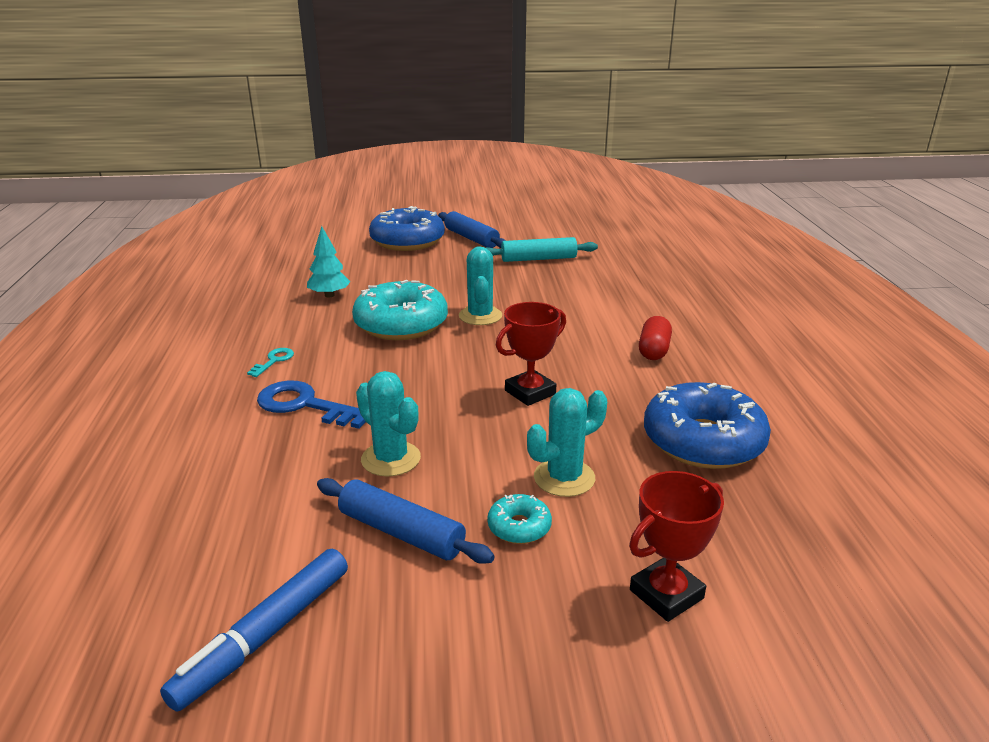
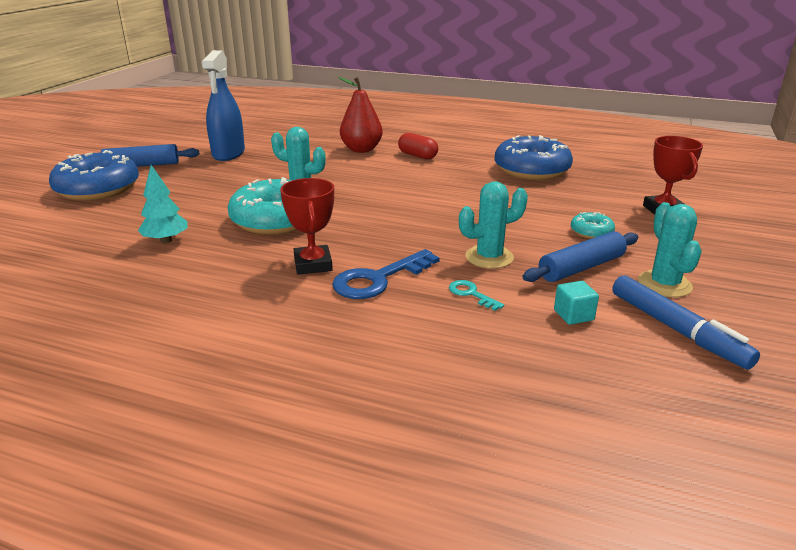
camera: 65 degrees left, 0 degrees up
(274, 361) = (276, 284): turquoise key -> turquoise key (471, 294)
(275, 543) = (573, 315): none -> turquoise cube
(530, 392) = (437, 198): red trophy -> red trophy (313, 264)
(538, 259) = (228, 153): turquoise rolling pin -> blue spray bottle
(564, 478) = (547, 210): turquoise cactus -> turquoise cactus (664, 284)
(631, 314) = (361, 149): none -> red pear

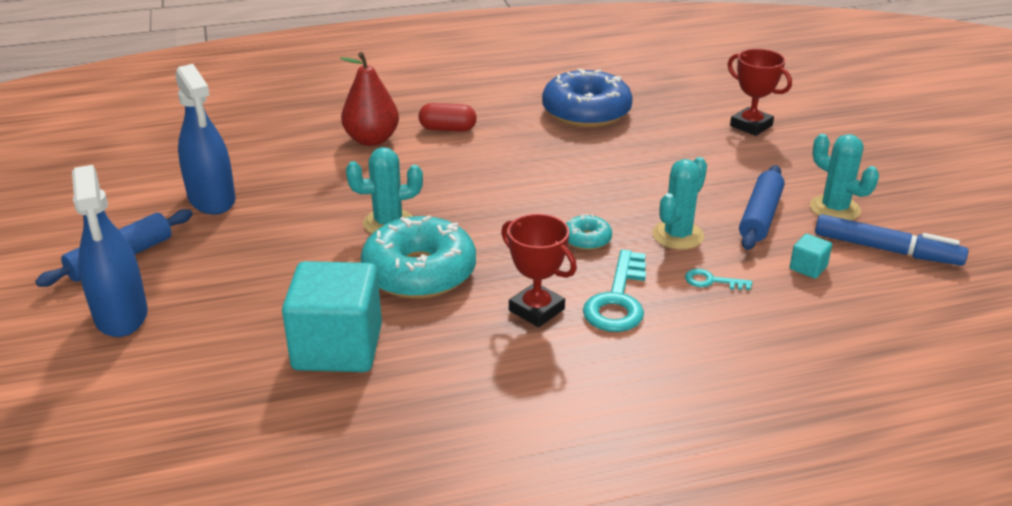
camera: 35 degrees left, 5 degrees up
(98, 189) = (121, 315): blue donut -> blue spray bottle
(166, 240) = (337, 347): turquoise tree -> turquoise cube
(378, 279) = (617, 300): blue key -> turquoise key
(591, 232) = (724, 173): turquoise donut -> turquoise donut (586, 239)

